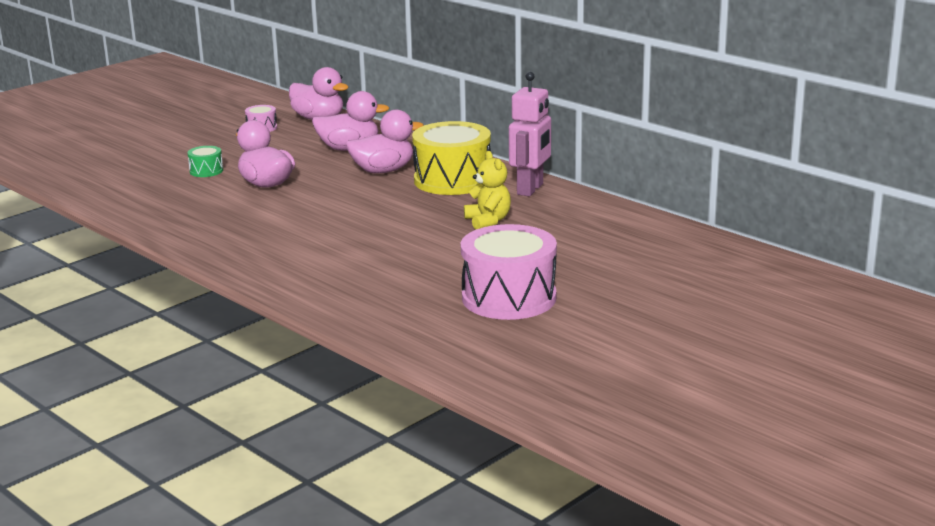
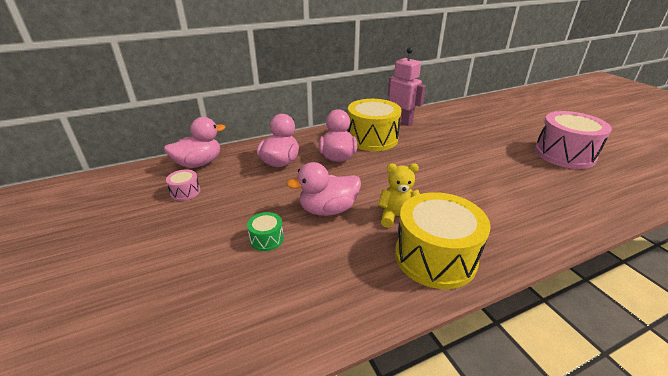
camera: 70 degrees left, 10 degrees up
(212, 234) = (435, 257): none -> yellow drum
(488, 221) = (446, 140): yellow teddy bear -> yellow teddy bear (397, 217)

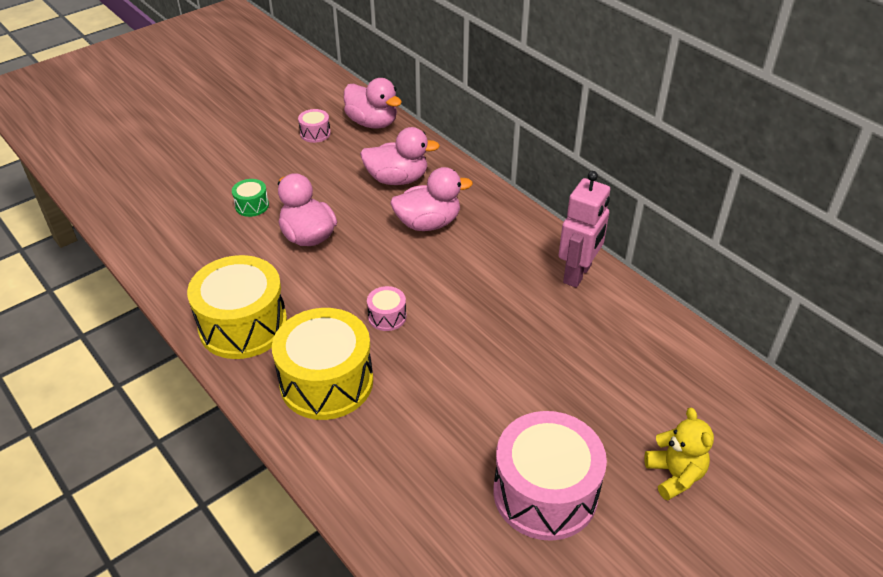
camera: 75 degrees right, 10 degrees up
(372, 138) = (497, 248): yellow drum -> yellow drum (326, 382)
(397, 217) = (307, 292): yellow teddy bear -> yellow teddy bear (674, 475)
(430, 184) = (387, 316): none -> pink drum

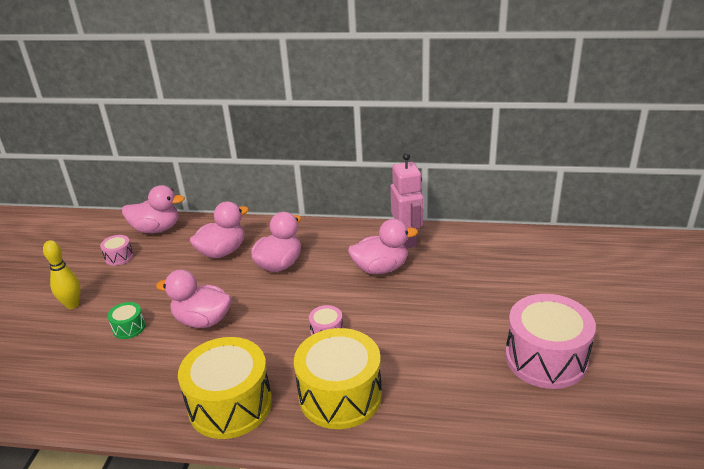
camera: 40 degrees left, 10 degrees down
(238, 158) = (72, 304): none -> yellow bowling pin
(511, 288) = (380, 268): none -> pink duck
(674, 475) = (589, 303): yellow teddy bear -> none

